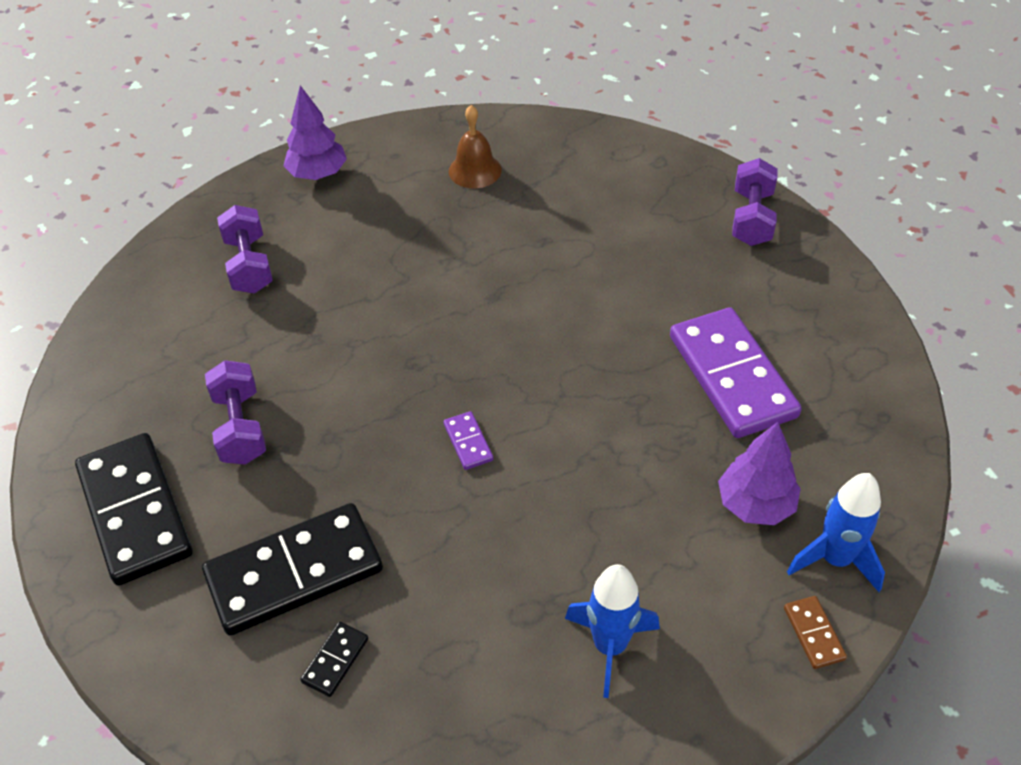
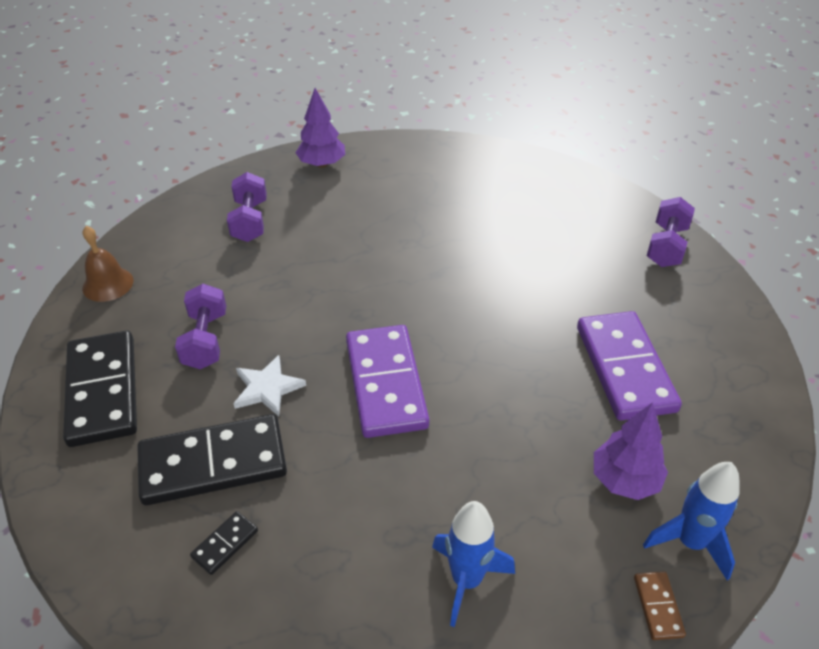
camera: 10 degrees right, 5 degrees down
(332, 472) = (267, 388): none -> white star
(468, 442) = (386, 383): purple domino -> purple domino, size x2.41
(475, 170) = (445, 178): brown bell -> brown bell (108, 284)

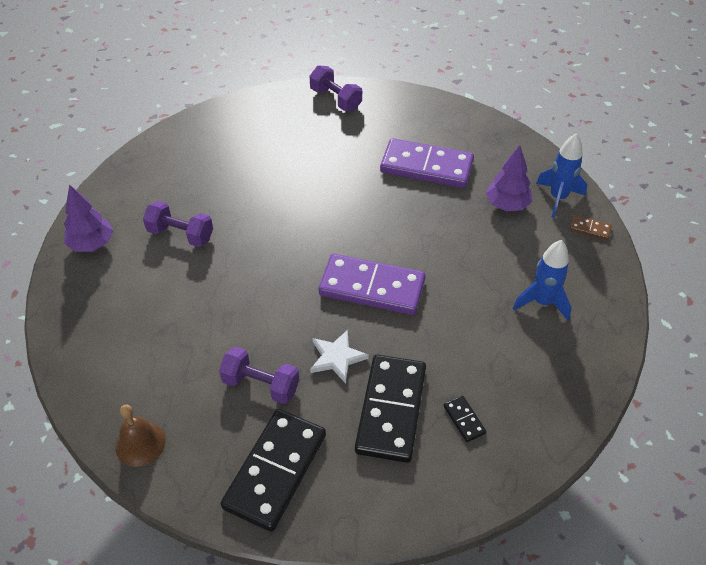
camera: 65 degrees left, 5 degrees up
(102, 391) = (275, 471): black domino -> black domino turned 75 degrees counterclockwise
(250, 221) = (131, 316): purple dumbbell -> purple dumbbell (180, 234)

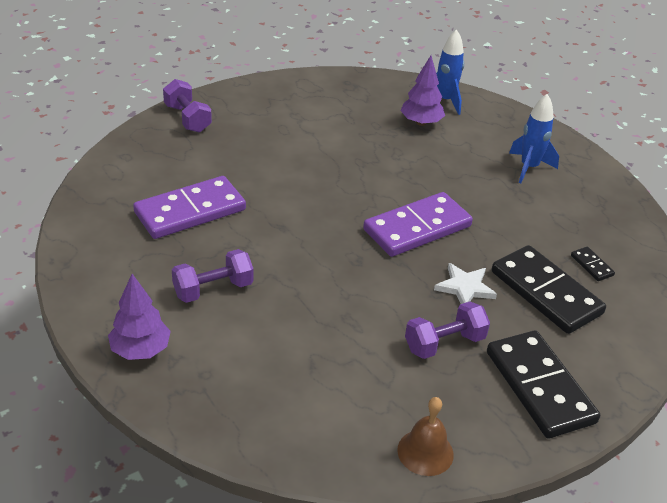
camera: 50 degrees left, 10 degrees down
(336, 99) = (187, 118): purple dumbbell -> purple dumbbell turned 60 degrees clockwise
(426, 167) = (331, 128): purple domino -> purple domino (190, 211)
(464, 420) = (591, 265): black domino -> black domino turned 45 degrees clockwise
(589, 229) = (489, 108): brown domino -> none

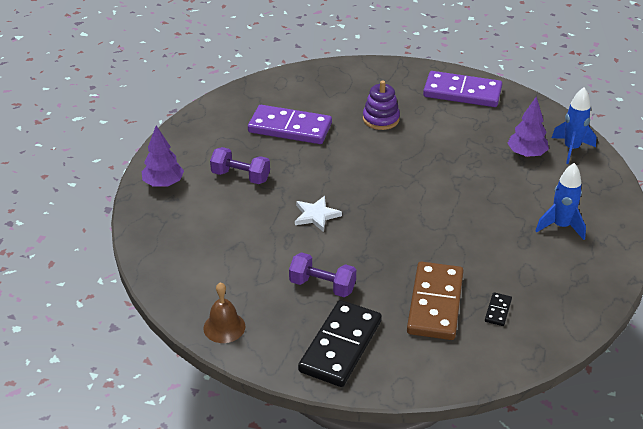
camera: 50 degrees right, 0 degrees up
(187, 118) = (368, 73): purple dumbbell -> none
(263, 156) = (381, 119): none -> purple stacking toy
(417, 228) = (412, 215): purple domino -> purple domino (462, 92)
(465, 287) = (386, 266): white star -> white star (316, 215)
(546, 292) = (435, 304): black domino -> brown domino

